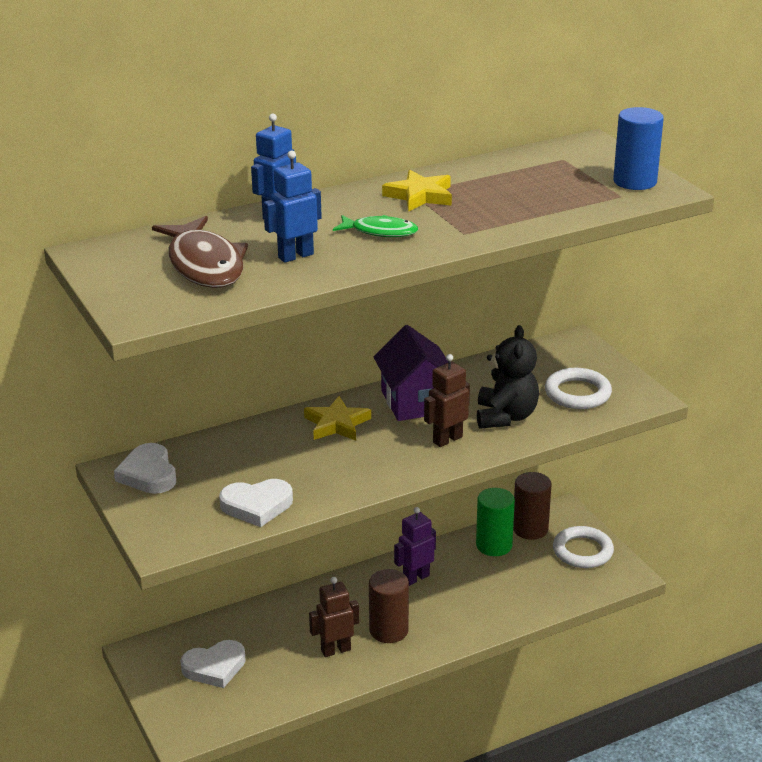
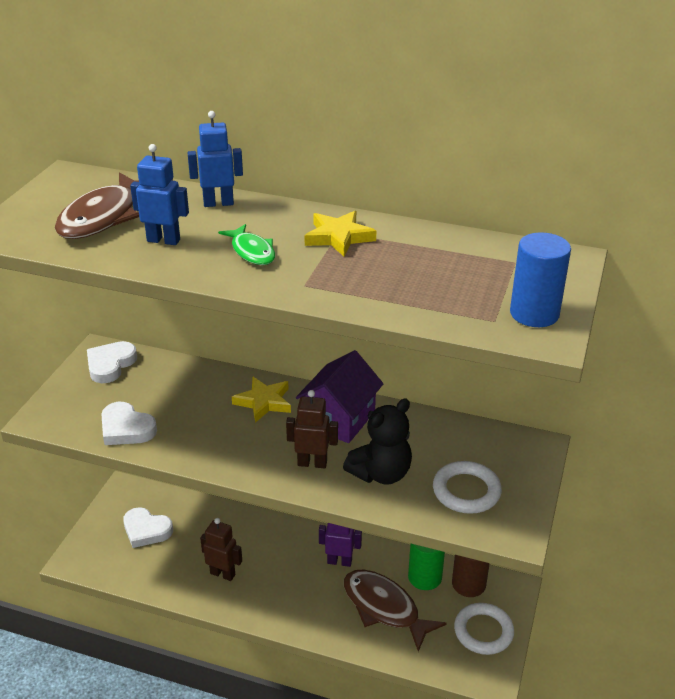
camera: 45 degrees right, 5 degrees up
(388, 630) = (271, 586): brown cylinder -> none
(496, 584) = (384, 608): none -> brown fish

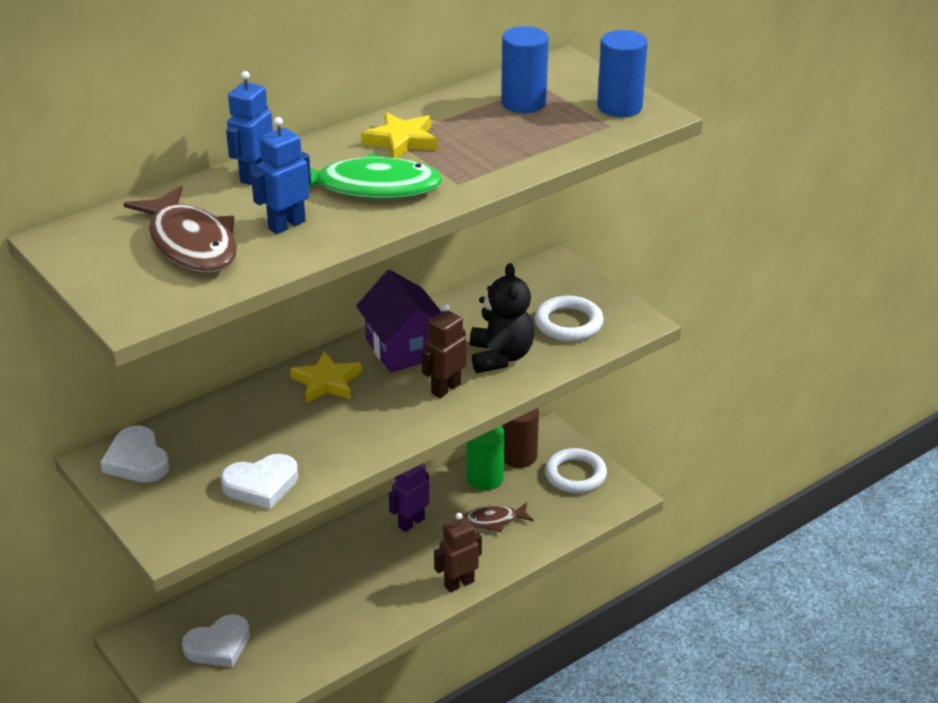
camera: 55 degrees left, 0 degrees up
(223, 574) = (342, 611): brown robot -> brown robot (459, 583)
(252, 251) = (369, 188): green fish -> green fish, size x1.77
(384, 608) = (494, 520): brown fish -> brown fish, size x0.57
(472, 265) = (523, 103): none -> blue cylinder

